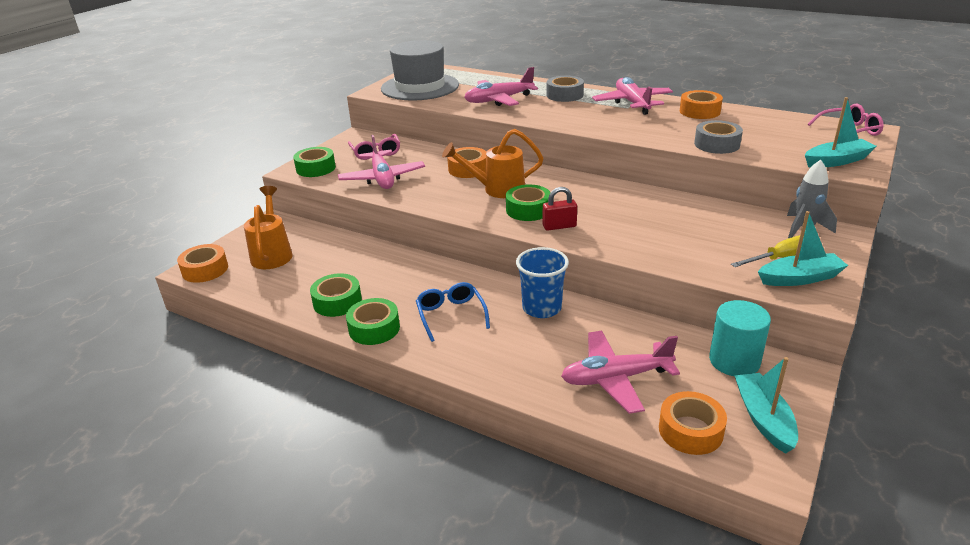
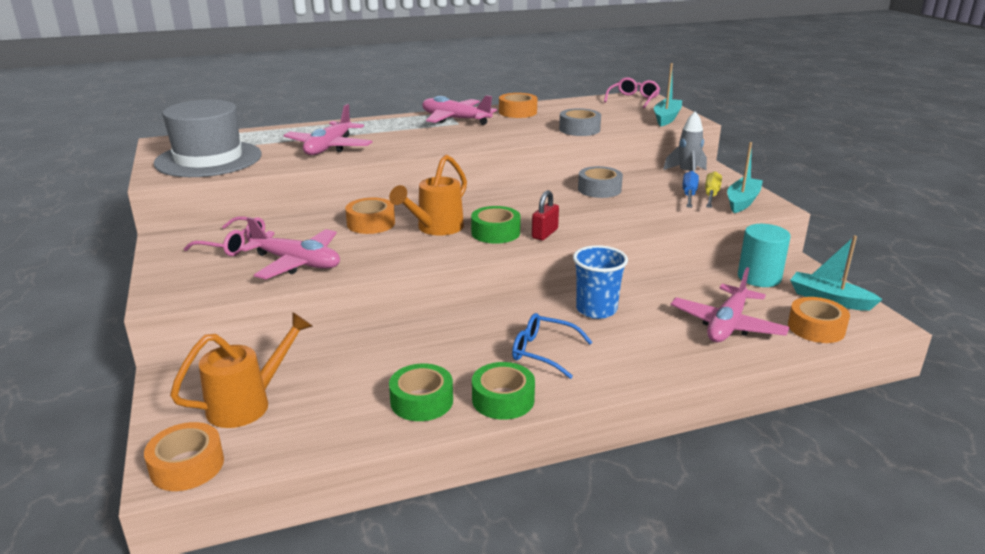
camera: 50 degrees left, 5 degrees down
(272, 254) = (248, 403): orange watering can -> orange watering can turned 105 degrees clockwise
(316, 168) = (189, 285): green tape -> none
(564, 95) = (383, 128): grey tape -> grey tape (599, 189)
(758, 248) = (689, 195): none -> blue screwdriver

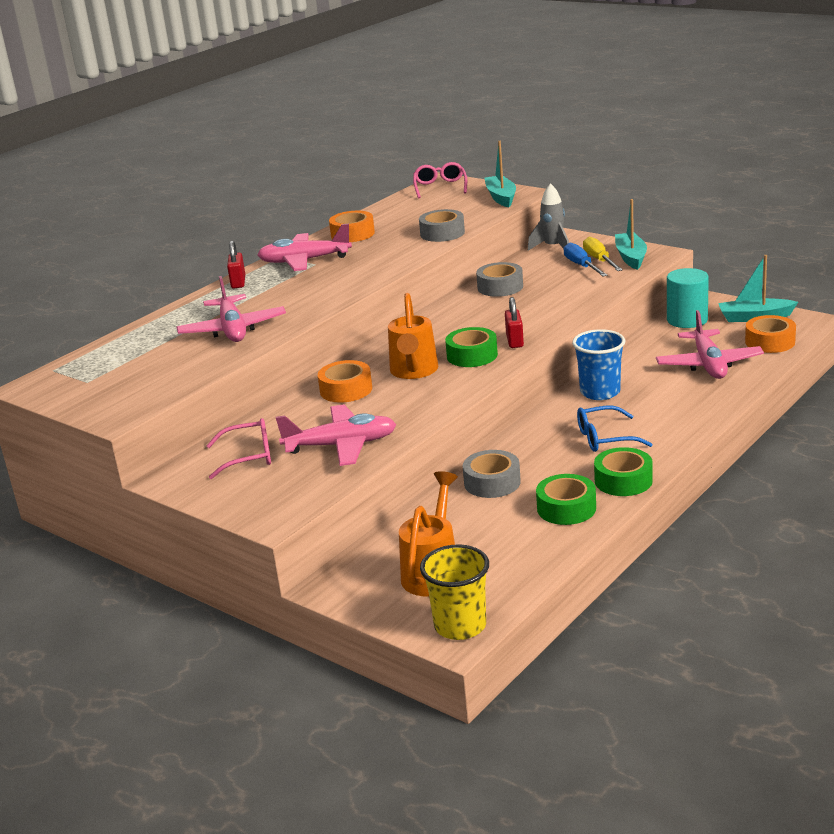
camera: 30 degrees left, 0 degrees up
(187, 466) = (460, 626): orange tape -> yellow cup
(208, 159) = (128, 383): grey hat -> none
(391, 120) = (238, 282): none -> red padlock
(402, 348) = (492, 482): none -> grey tape

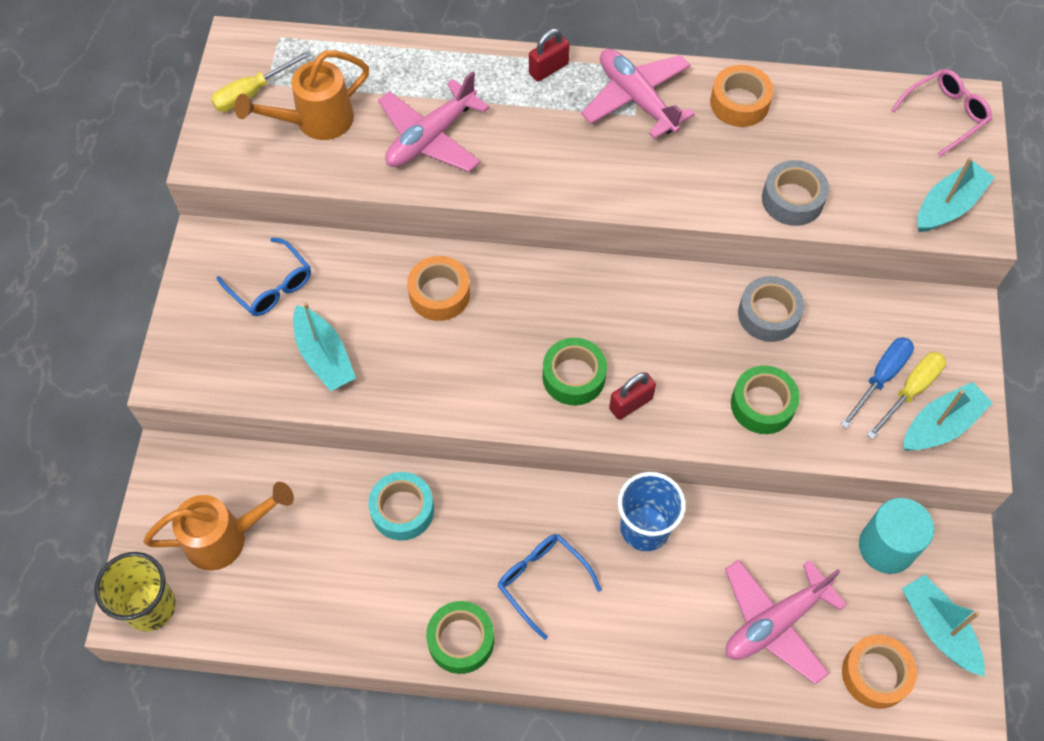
camera: 55 degrees right, 35 degrees up
(86, 389) = (252, 93): none -> yellow screwdriver
(249, 456) = (271, 286): pink glasses -> blue glasses
(341, 445) = (324, 356): pink plane -> turquoise boat
(413, 372) = (508, 337): orange watering can -> orange watering can (315, 121)
(492, 482) = (402, 510): grey tape -> turquoise tape
(553, 247) = (920, 316): grey rocket -> none
(566, 508) = (383, 607): green tape -> green tape (762, 405)

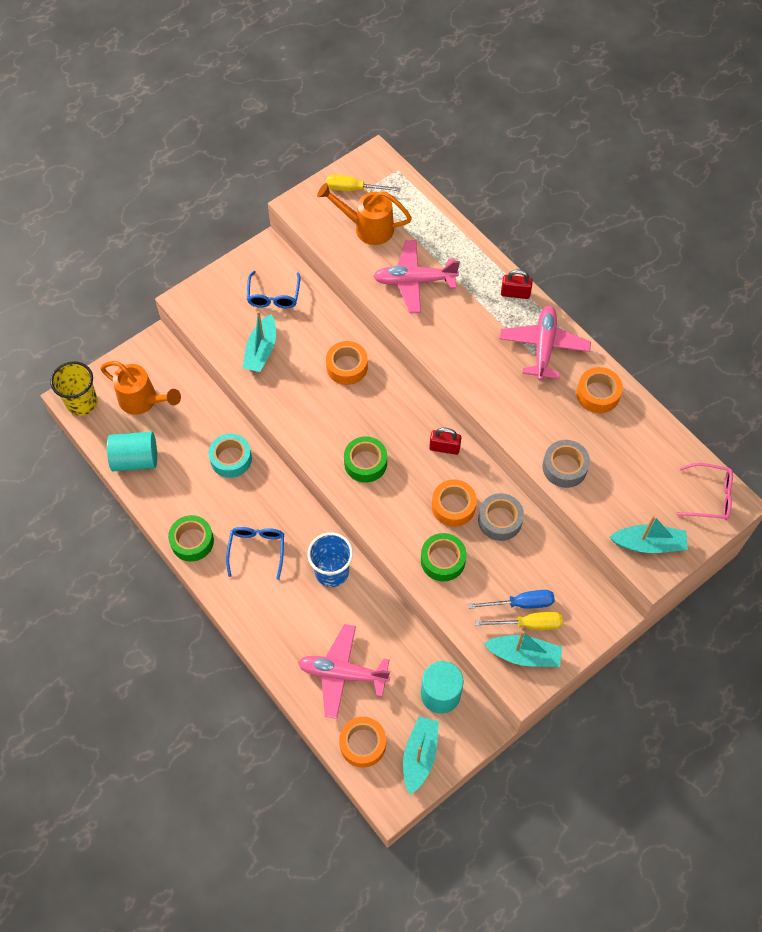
camera: 45 degrees right, 0 degrees up
(291, 612) = (135, 459): none -> turquoise cylinder
(630, 403) = (378, 500): red padlock -> red padlock (444, 448)
(710, 341) = (453, 506): none -> orange tape

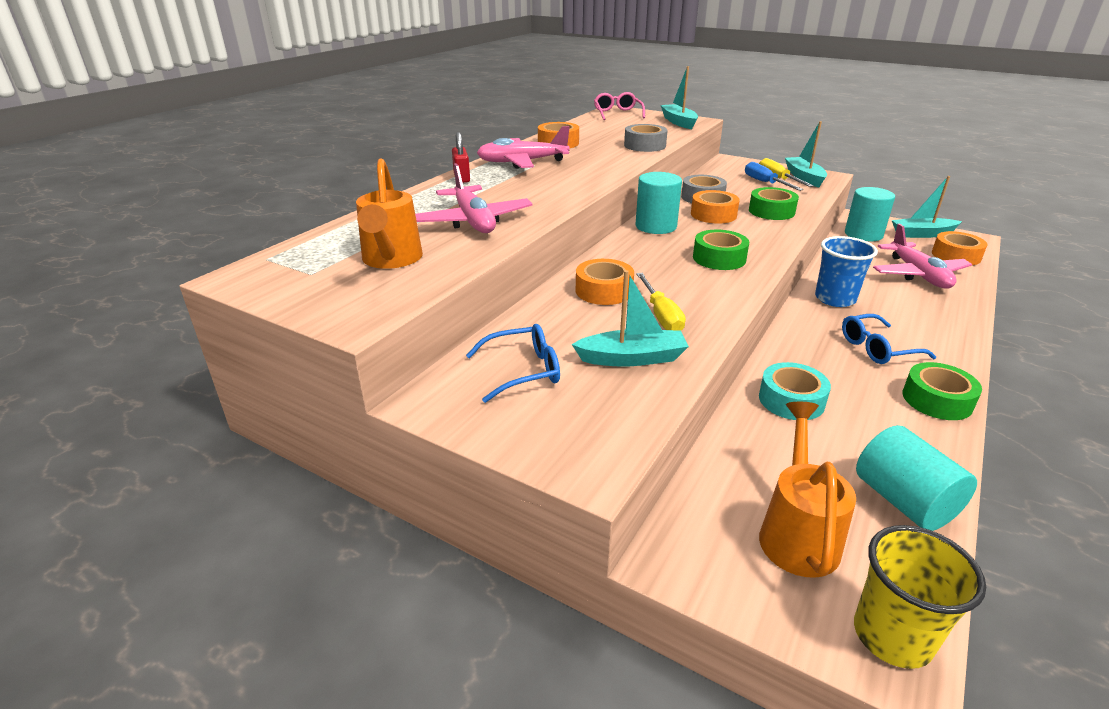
camera: 110 degrees left, 30 degrees down
(353, 189) = (311, 282): yellow screwdriver -> yellow screwdriver (661, 315)
(444, 448) = (656, 226): red padlock -> turquoise cylinder

